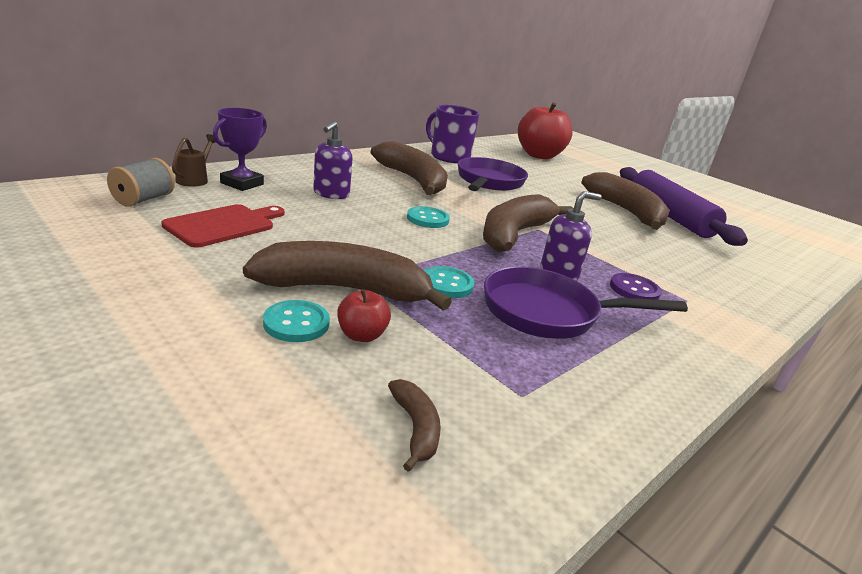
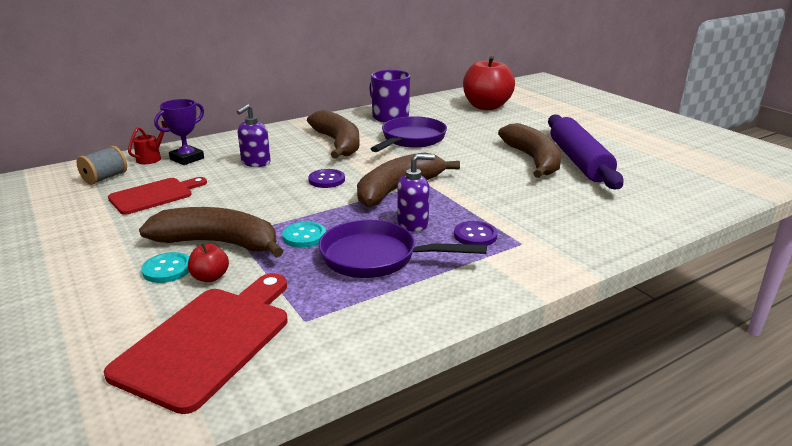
camera: 15 degrees right, 0 degrees up
(195, 179) = (151, 158): brown watering can -> red watering can
(415, 428) = (209, 341): brown banana -> red cutting board
(427, 219) = (326, 180): turquoise button -> purple button

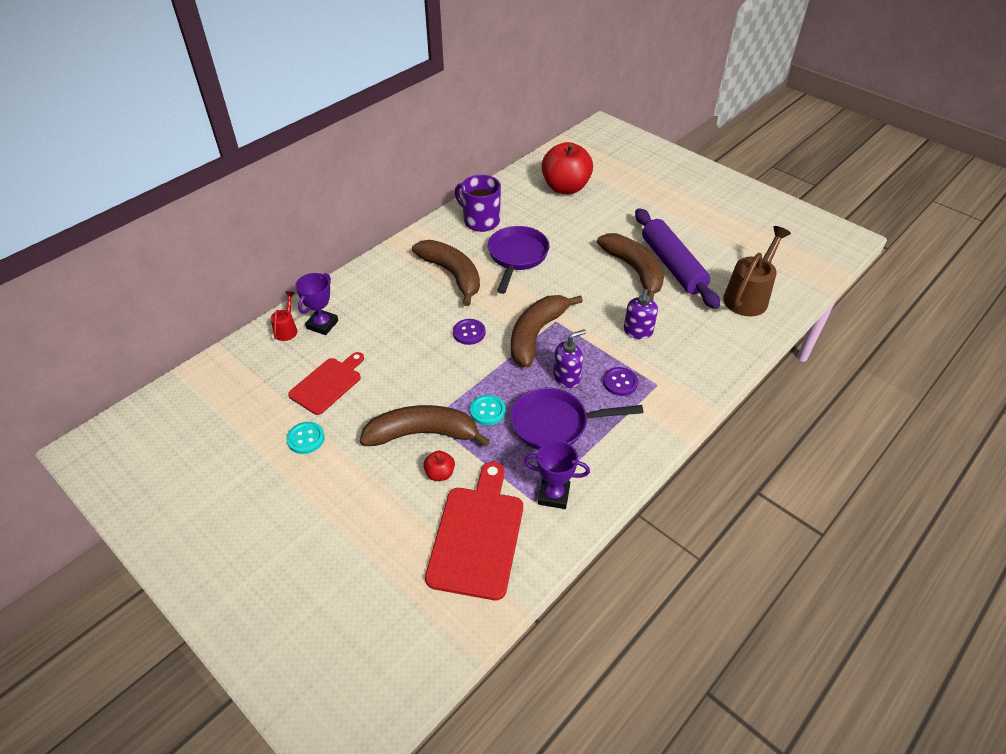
camera: 15 degrees left, 20 degrees up
(105, 178) = (264, 368): grey spool -> none
(167, 269) = (400, 472): turquoise button -> turquoise button (306, 439)
(255, 163) = (391, 319): purple soap dispenser -> purple soap dispenser (638, 331)
(333, 319) = (554, 495): none -> purple trophy
(665, 191) = (749, 296): none -> brown watering can

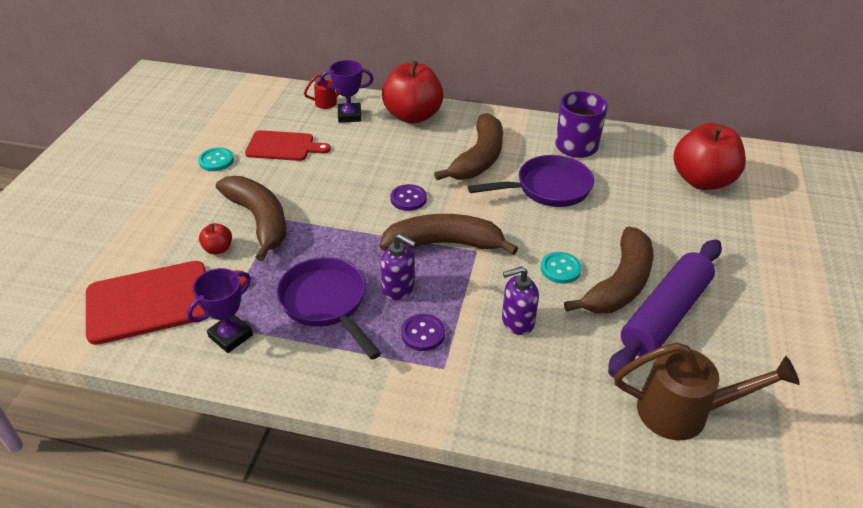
camera: 60 degrees right, 5 degrees down
(361, 287) = (413, 116): none -> red apple
(487, 411) = (313, 249): turquoise button -> turquoise button (560, 269)
(554, 495) = (230, 336): purple trophy -> purple trophy turned 60 degrees clockwise

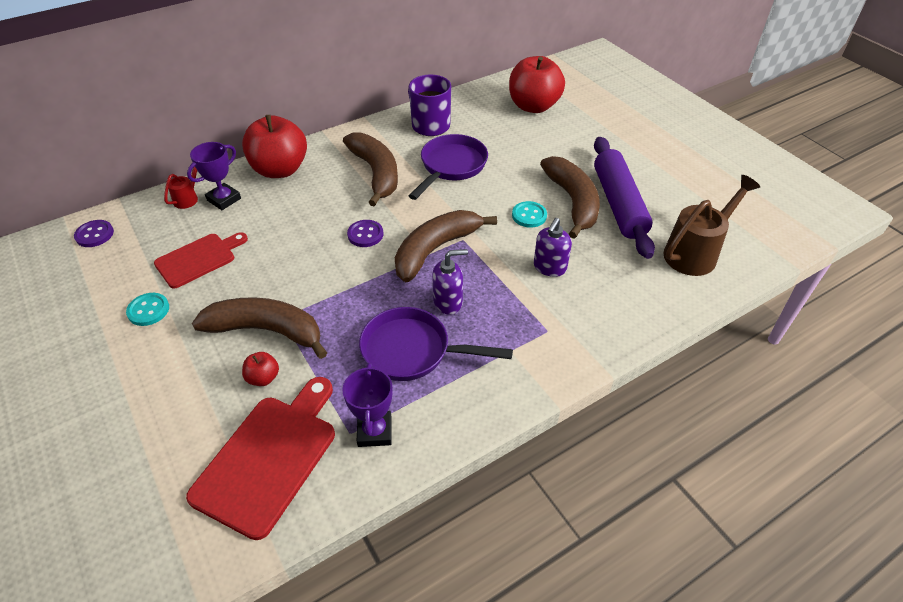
camera: 45 degrees left, 5 degrees up
(423, 333) = (505, 319): purple button -> purple button (94, 235)

